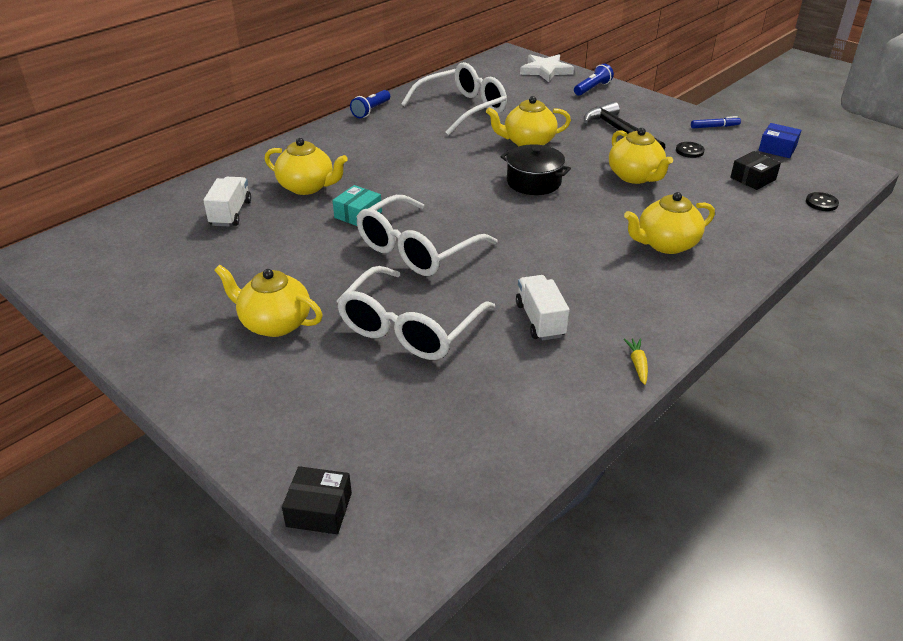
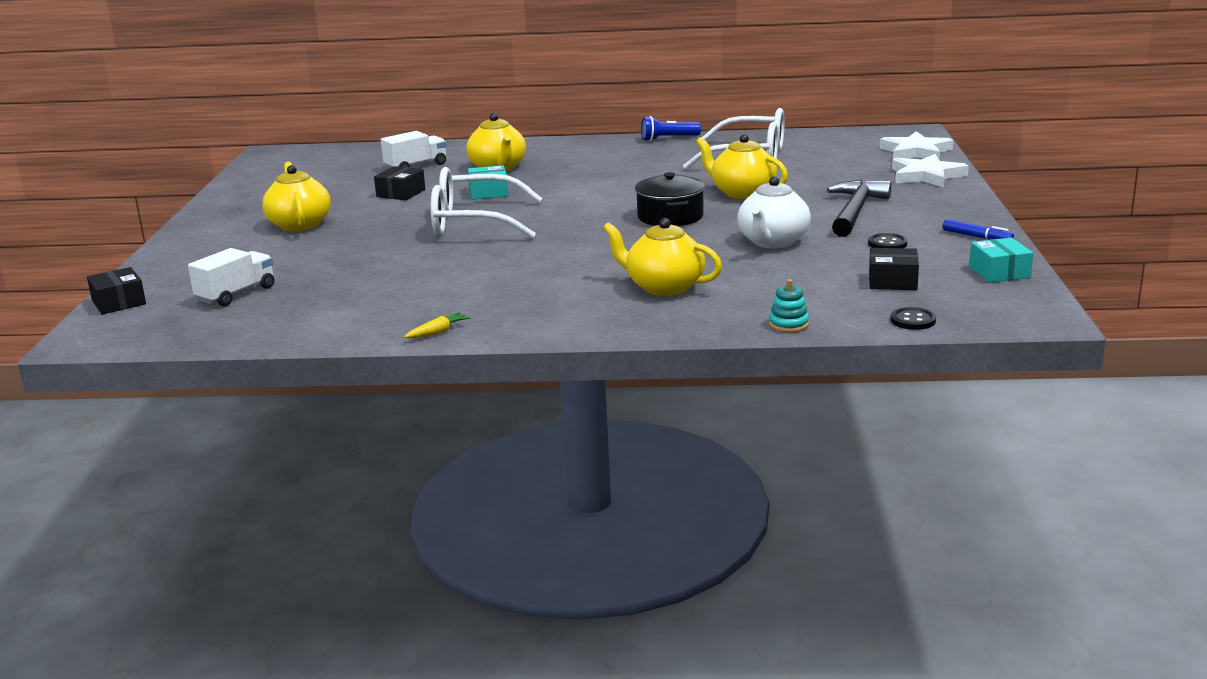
camera: 50 degrees right, 15 degrees down
(286, 247) = (401, 193): none -> black box
(409, 328) = (359, 256): white glasses -> none
(540, 320) = (444, 285): white truck -> white truck (236, 294)
(592, 88) = (926, 176): blue flashlight -> white star
(635, 176) = (773, 242): yellow teapot -> white teapot
(777, 148) = (999, 272): blue box -> turquoise box
(784, 238) = (788, 324): none -> turquoise stacking toy

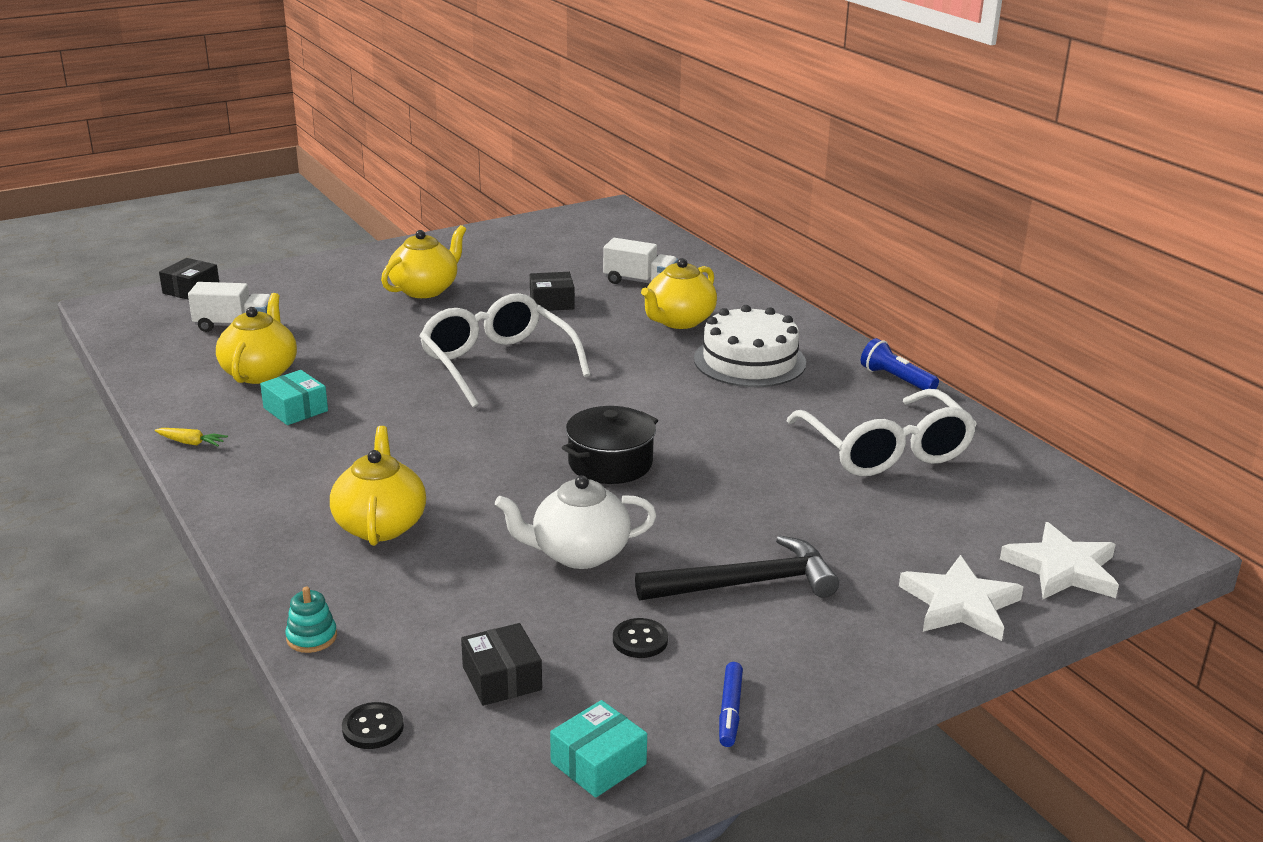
camera: 55 degrees right, 5 degrees up
(488, 192) = (595, 341): turquoise box -> turquoise box (295, 409)
(588, 163) = (749, 361): none -> white cake
(742, 193) = (740, 484): yellow teapot -> yellow teapot (260, 372)

